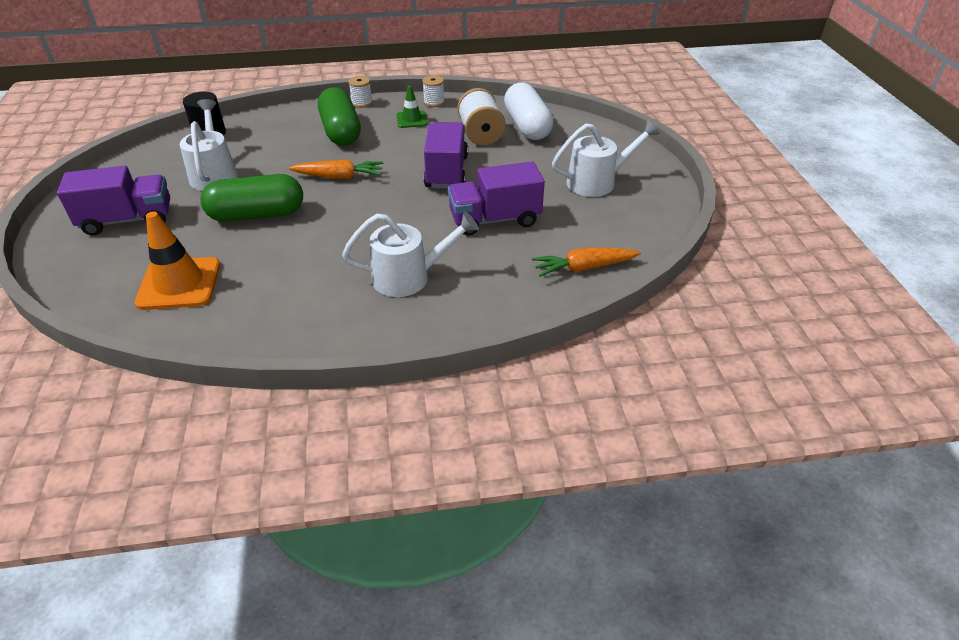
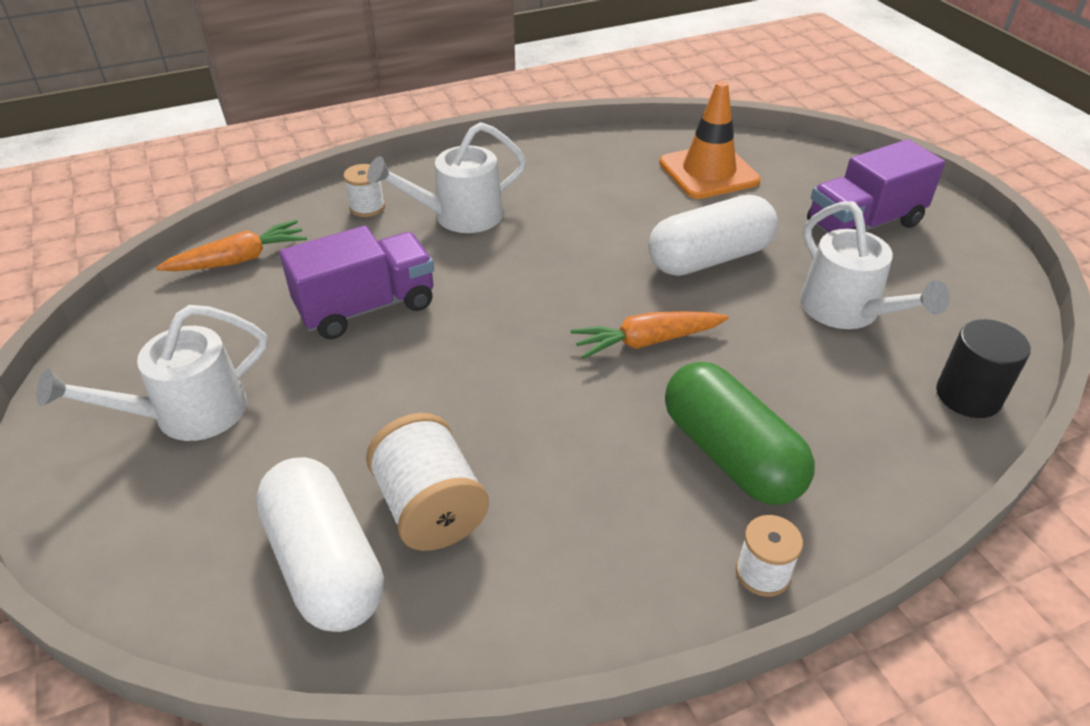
camera: 165 degrees right, 0 degrees up
(257, 214) = (709, 258): green capsule -> white capsule
(411, 120) = (605, 530): green traffic cone -> none
(434, 102) = (585, 620): white spool -> white spool (367, 207)
(446, 172) = (470, 386): purple truck -> none

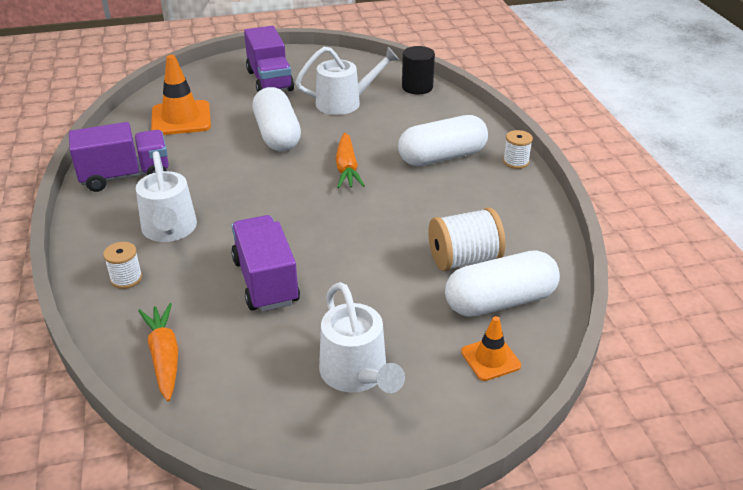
camera: 80 degrees left, 5 degrees down
(195, 557) = (490, 359): none -> orange traffic cone
(560, 163) = (125, 176): none -> purple truck
(730, 455) = (442, 157): green capsule -> white capsule

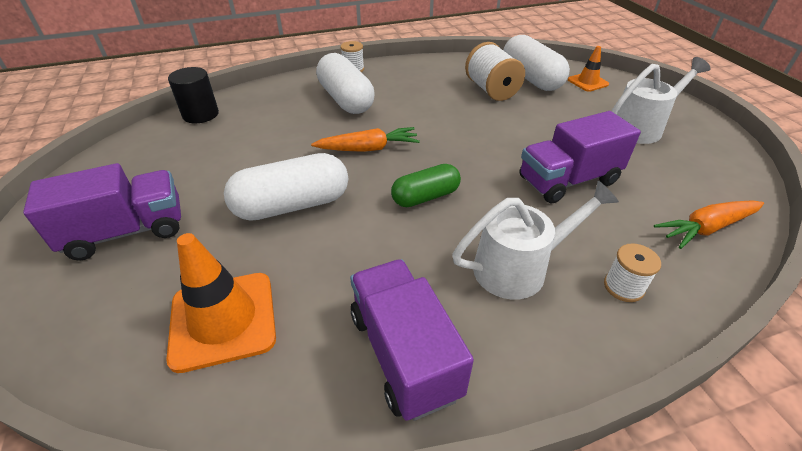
camera: 95 degrees left, 5 degrees up
(267, 194) = (425, 197): none -> green capsule
(345, 102) = (221, 159): white watering can -> none

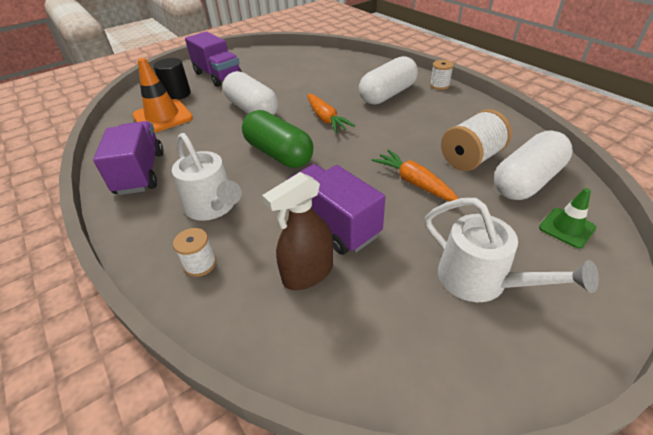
camera: 75 degrees right, 0 degrees up
(201, 114) = (330, 57): black cylinder -> black cylinder (177, 94)
(404, 354) = (140, 173): purple truck -> purple truck turned 60 degrees counterclockwise
(425, 197) = (278, 154): green capsule -> green capsule, size x1.58
(587, 82) = (566, 228): orange traffic cone -> green traffic cone
(635, 208) = (308, 273): none -> brown spray bottle
(706, 228) = (293, 331): orange carrot -> orange carrot (414, 182)

